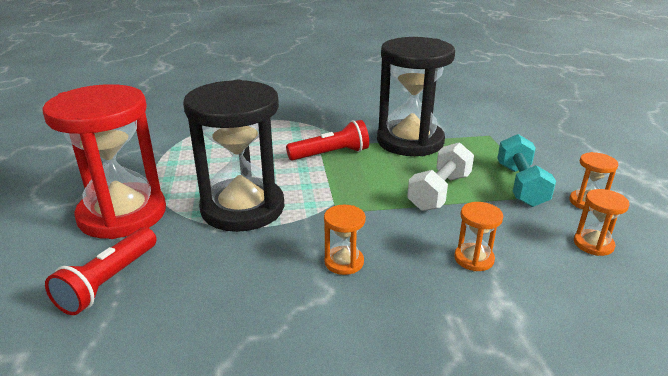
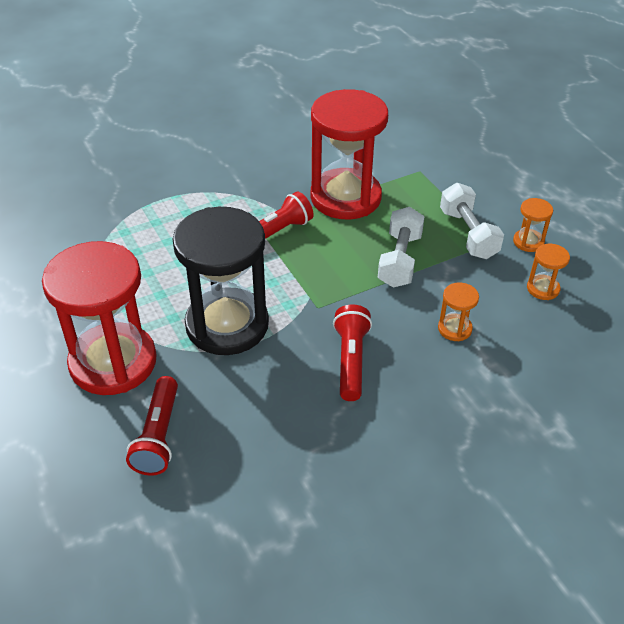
camera: 20 degrees left, 15 degrees up
(344, 262) = (351, 360): orange hourglass -> red flashlight
(410, 141) = (345, 197): black hourglass -> red hourglass
(521, 185) = (468, 234): turquoise dumbbell -> white dumbbell

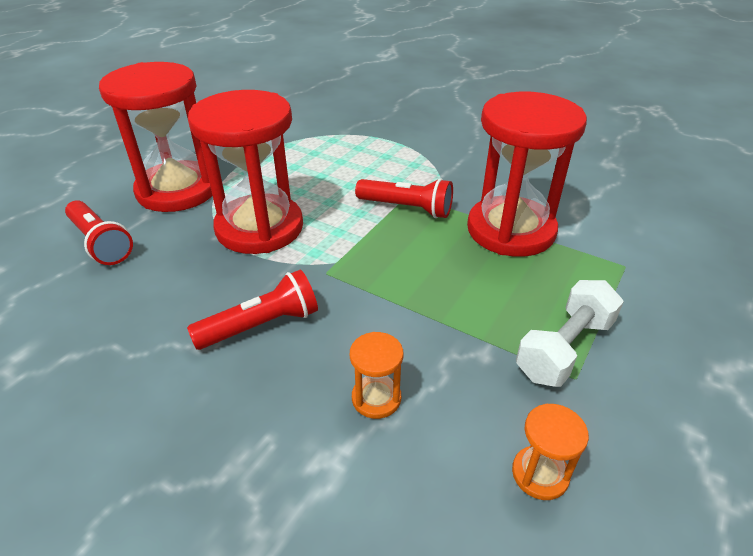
camera: 60 degrees right, 5 degrees down
(158, 436) = (101, 243): red flashlight -> red flashlight turned 105 degrees counterclockwise
(227, 325) = (259, 228): black hourglass -> red hourglass
(399, 260) = (454, 305): white dumbbell -> none
(528, 242) = (621, 419): orange hourglass -> none

